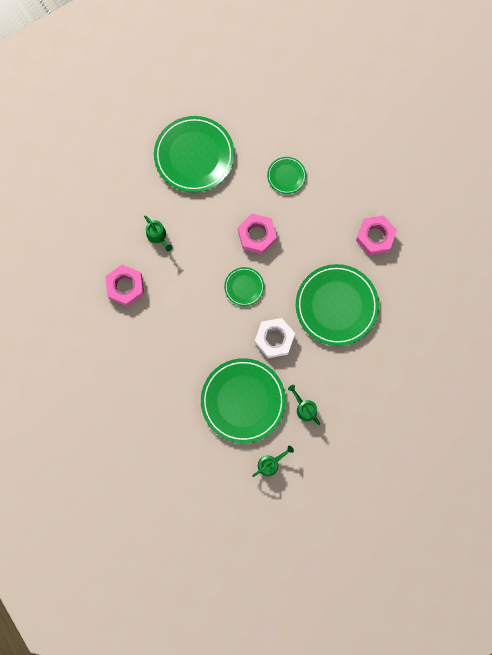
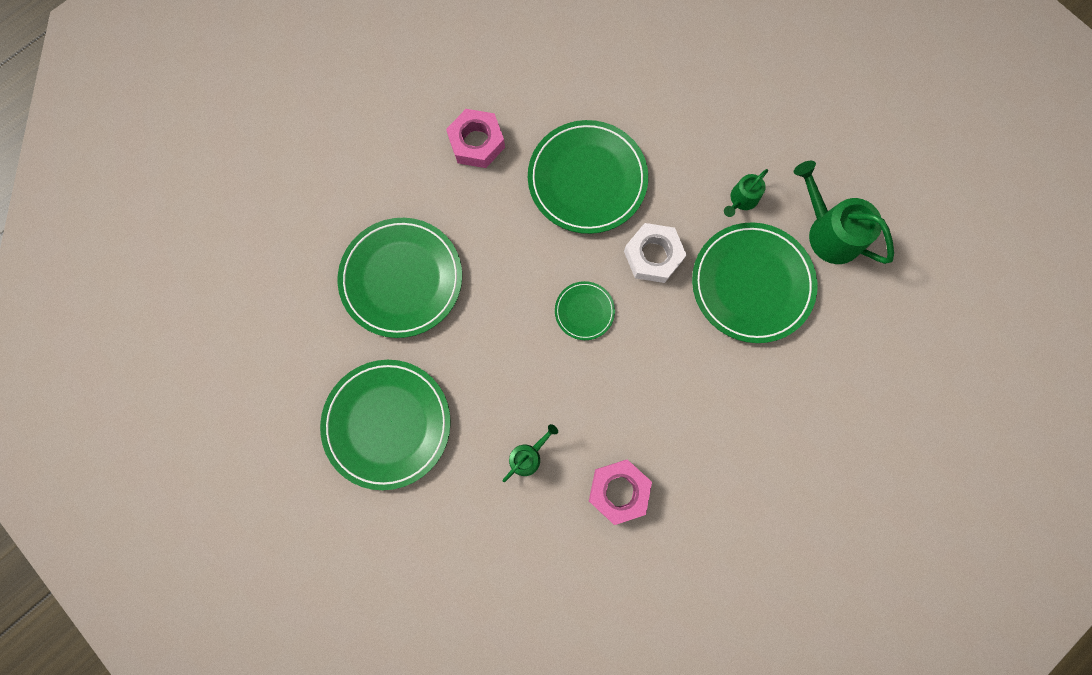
camera: 100 degrees left, 0 degrees up
(257, 235) = (502, 306): pink nut -> none
(270, 463) = (829, 232): green watering can -> green watering can, size x1.84
(286, 176) = (401, 279): green plate -> green plate, size x2.06

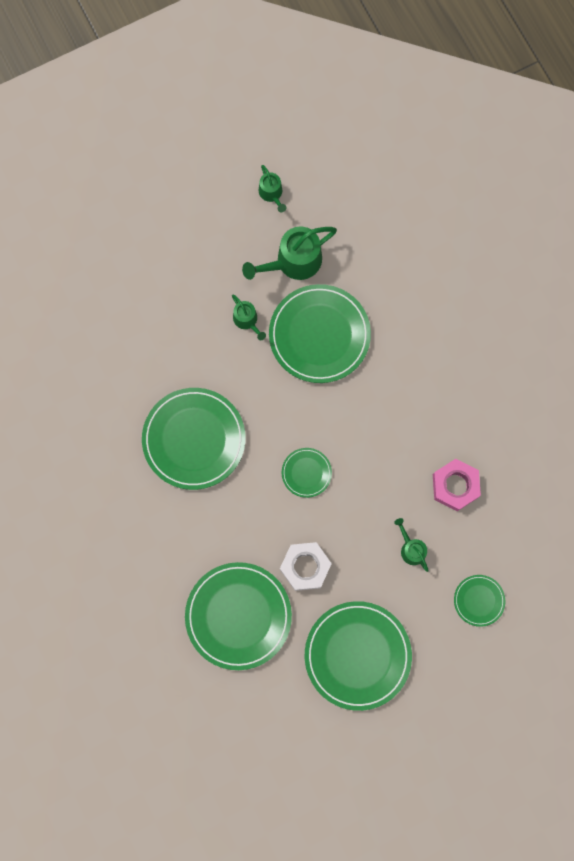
camera: 75 degrees left, 0 degrees up
(476, 142) = (134, 523): pink nut -> none
(486, 555) = (479, 600): none -> green plate
(653, 256) = (275, 405): white nut -> white nut (305, 567)
(902, 187) = (271, 193): none -> green watering can

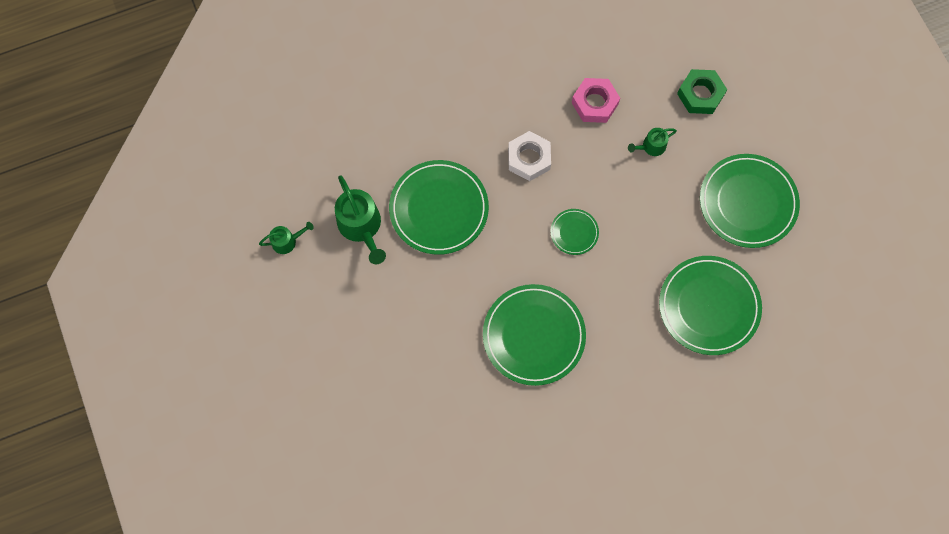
camera: 85 degrees left, 5 degrees down
(247, 320) = (417, 275): green watering can -> none
(305, 567) = (664, 241): white nut -> white nut (529, 158)
(479, 600) = (700, 94): green plate -> green nut

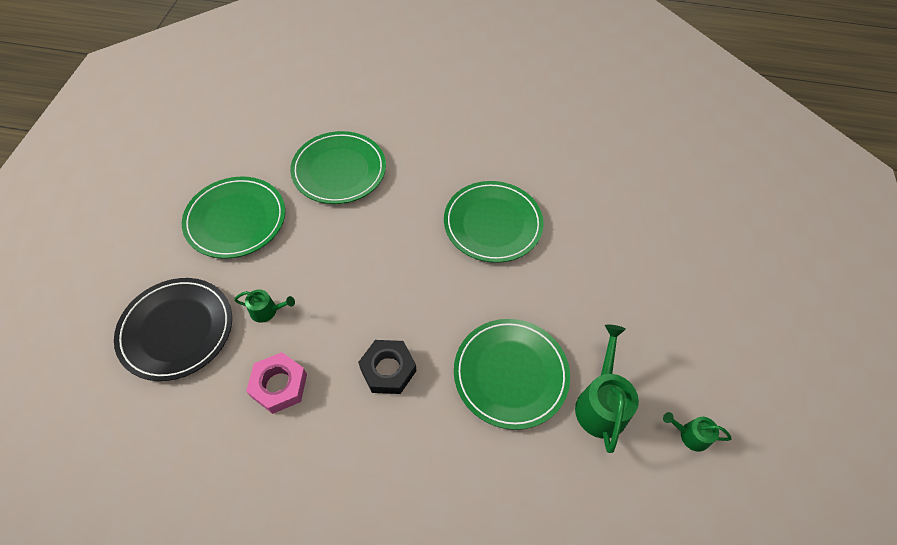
camera: 150 degrees left, 15 degrees down
(529, 158) = (388, 370): white nut -> black nut
(574, 232) = (398, 279): green plate -> none
(700, 94) = (176, 330): green nut -> black plate

